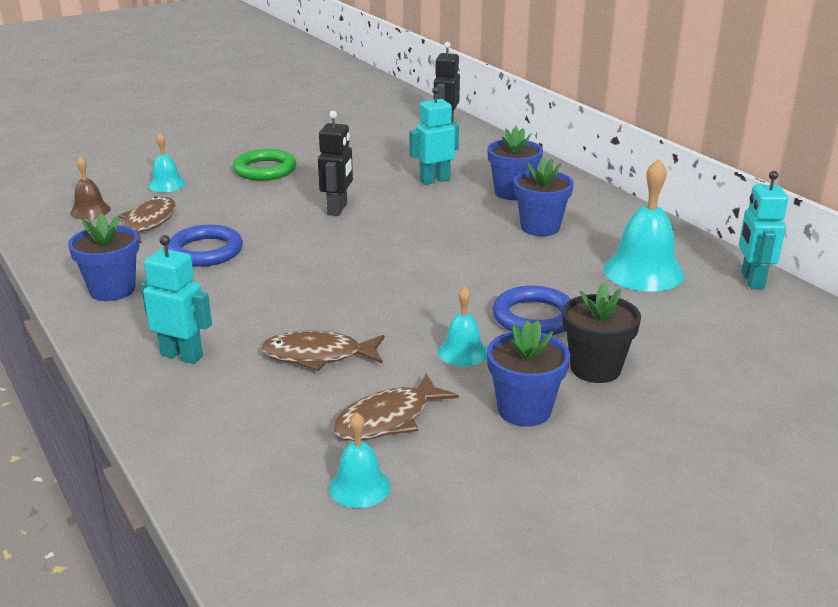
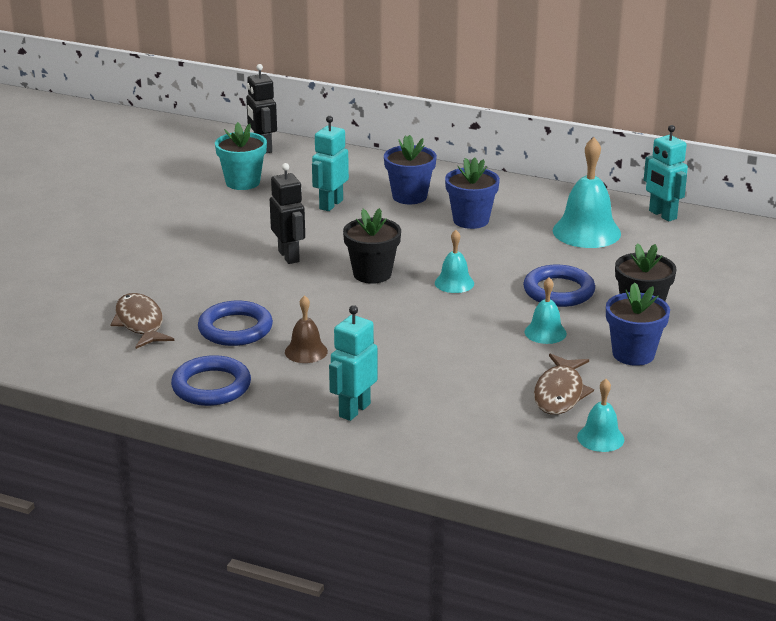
camera: 35 degrees left, 0 degrees up
(90, 211) = (63, 331): brown bell -> brown bell (306, 351)
(112, 290) = (211, 386): blue flower pot -> blue ring
(167, 184) = (93, 283): turquoise bell -> turquoise bell (454, 283)
(182, 355) = (354, 410): turquoise robot -> turquoise robot turned 45 degrees counterclockwise
(265, 170) = (163, 240): green ring -> none
(318, 355) = (452, 372): brown fish -> none
(382, 244) = (372, 274): none -> black flower pot
(391, 145) = (242, 182): none -> turquoise flower pot

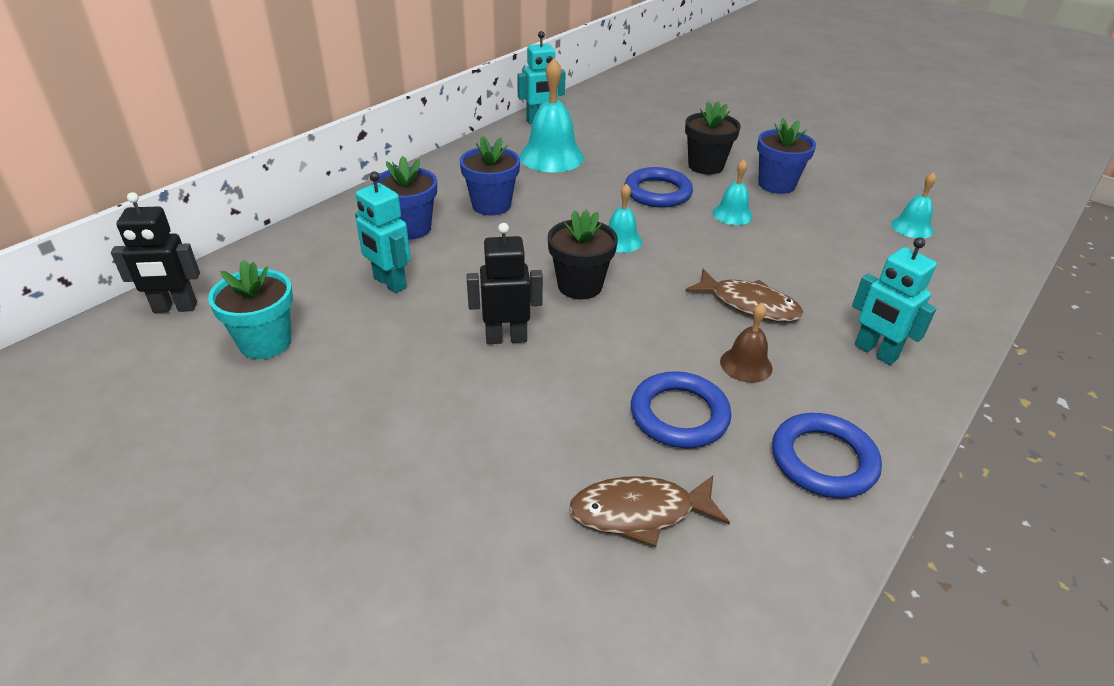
camera: 75 degrees left, 10 degrees up
(560, 393) = (840, 230): brown fish -> brown fish (749, 304)

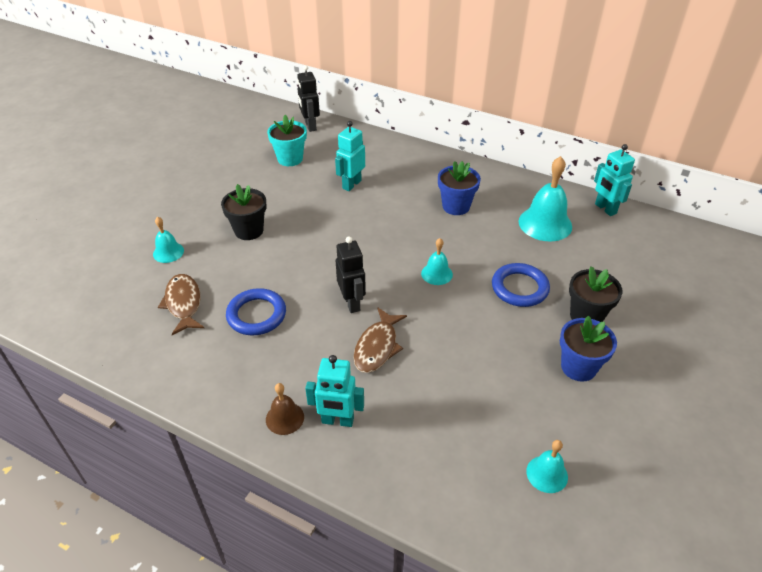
camera: 80 degrees right, 5 degrees up
(410, 228) = (411, 179): blue flower pot -> none
(506, 338) = (312, 237): black robot -> black robot (352, 303)
(580, 286) = (373, 260): black flower pot -> black flower pot (249, 230)
(732, 214) = (506, 336): turquoise bell -> turquoise bell (168, 252)
(746, 365) = (308, 345): brown bell -> brown bell (285, 418)
(823, 460) = (225, 382): blue ring -> none
(875, 352) = (337, 421): turquoise robot -> turquoise robot turned 120 degrees counterclockwise

